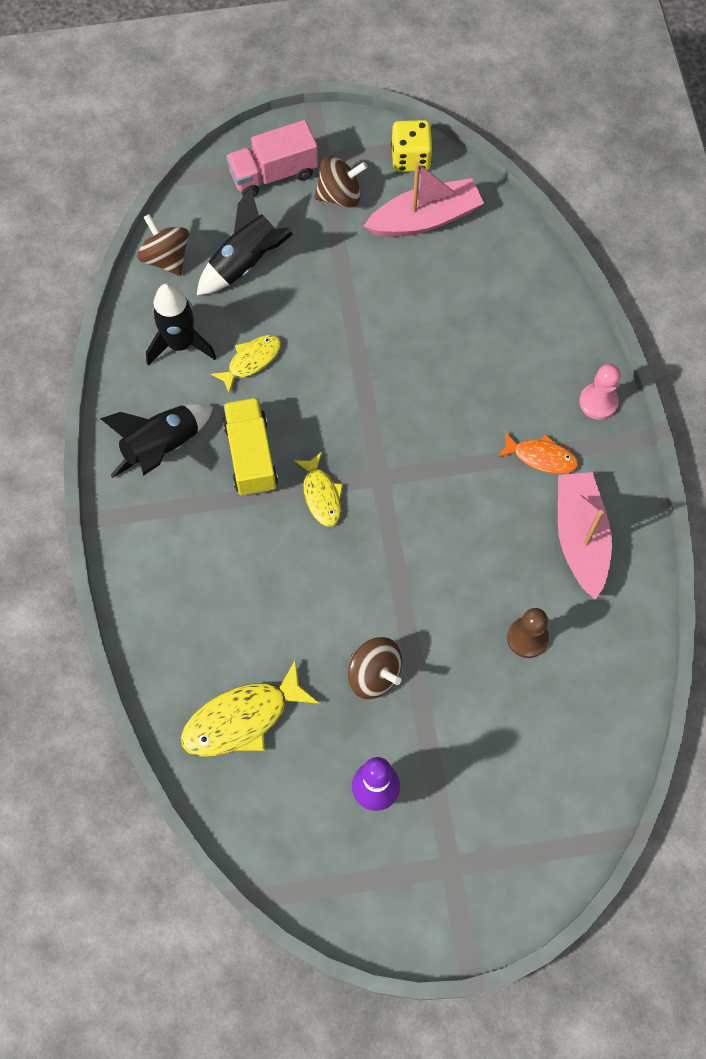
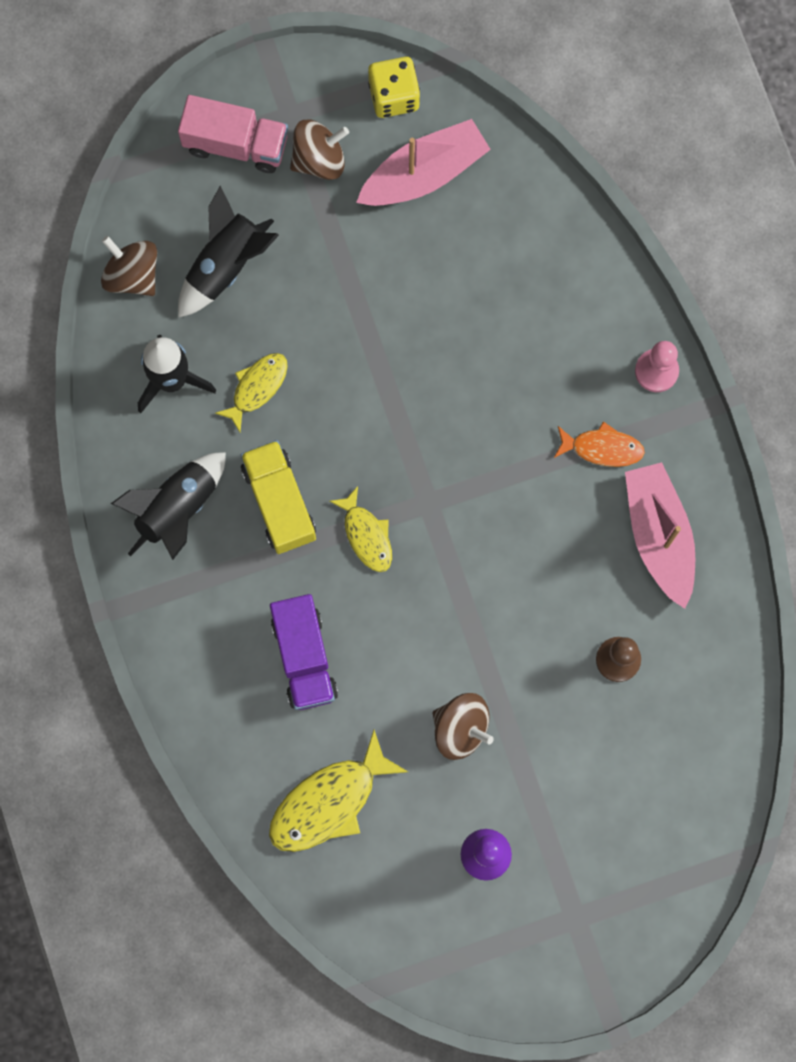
camera: 10 degrees left, 10 degrees up
(246, 588) = (304, 657): none -> purple truck
(273, 174) = (236, 144): pink truck -> pink truck turned 135 degrees counterclockwise

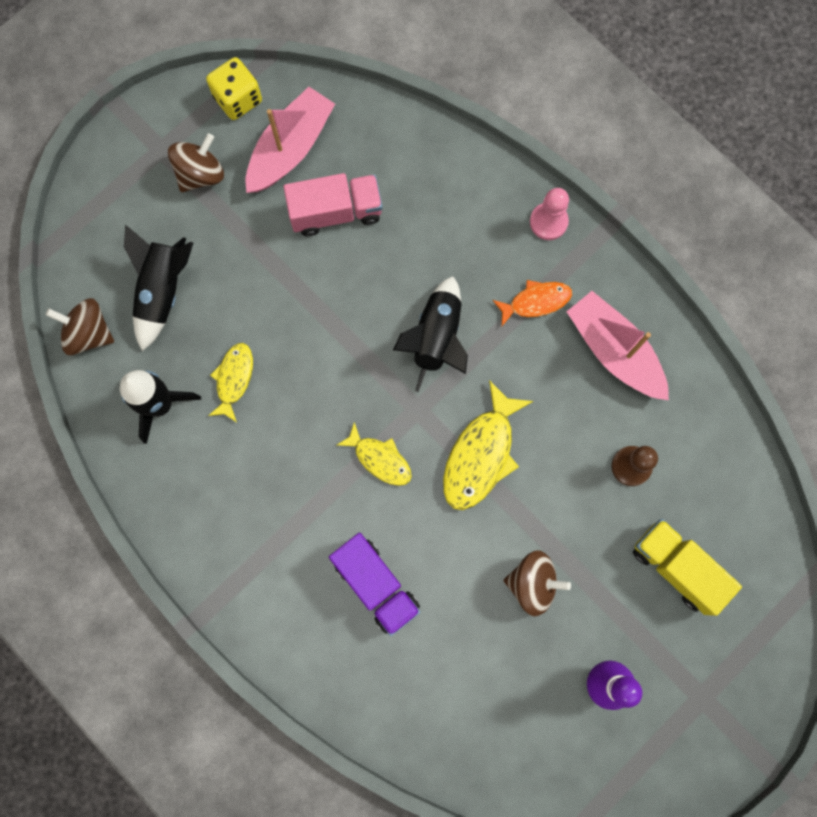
camera: 25 degrees left, 0 degrees up
(177, 509) = (213, 509): black rocket -> black rocket (436, 338)
(236, 144) = (127, 191): pink truck -> pink truck (336, 212)
(279, 502) = (295, 465): yellow truck -> yellow truck (677, 567)
(329, 801) = (453, 697): yellow fish -> yellow fish (481, 454)

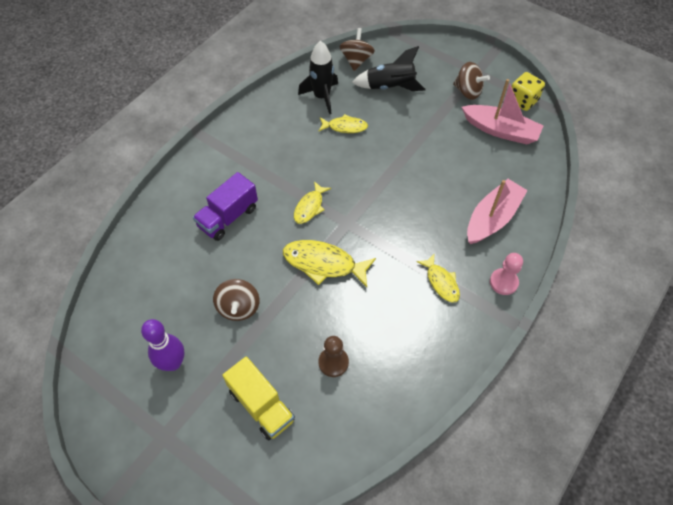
camera: 80 degrees right, 20 degrees down
(336, 212) = (467, 159): pink truck -> none
(436, 338) = (398, 226): black rocket -> none
(536, 302) = (441, 282): orange fish -> yellow fish
(614, 351) = (418, 339): pink boat -> pink boat (492, 218)
(677, 567) = (261, 405): yellow truck -> yellow truck turned 105 degrees clockwise

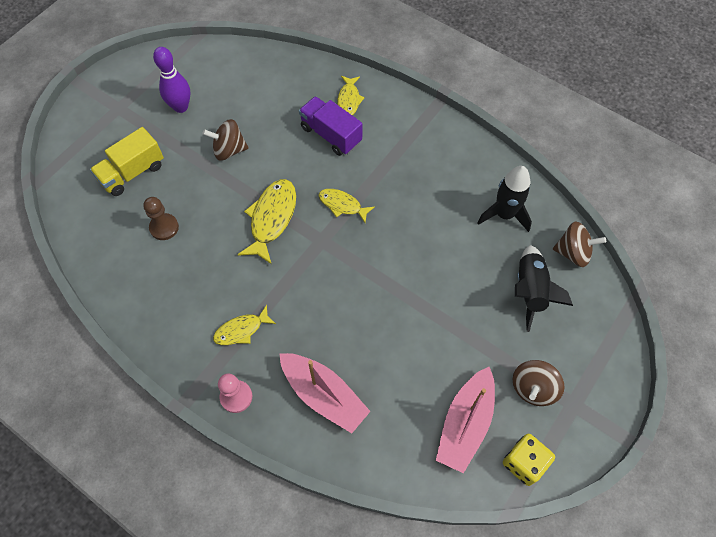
camera: 90 degrees right, 5 degrees up
(345, 127) = (458, 239): yellow fish -> yellow fish (349, 100)

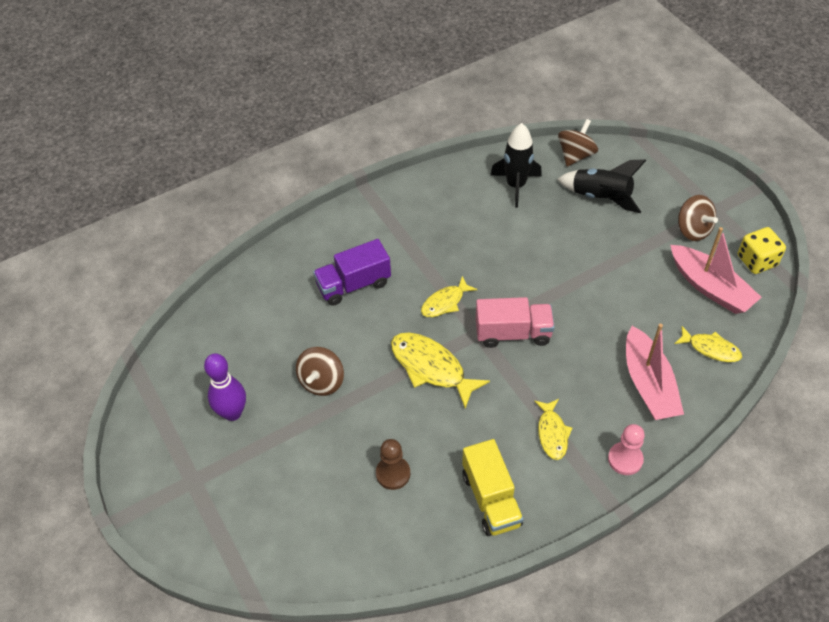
camera: 65 degrees left, 10 degrees down
(132, 172) = (299, 488): yellow truck -> yellow truck (491, 499)
(324, 395) = (648, 384): pink boat -> pink boat turned 105 degrees clockwise
(333, 267) = (513, 333): none -> pink truck
(349, 100) = (318, 255): yellow fish -> yellow fish (710, 348)

